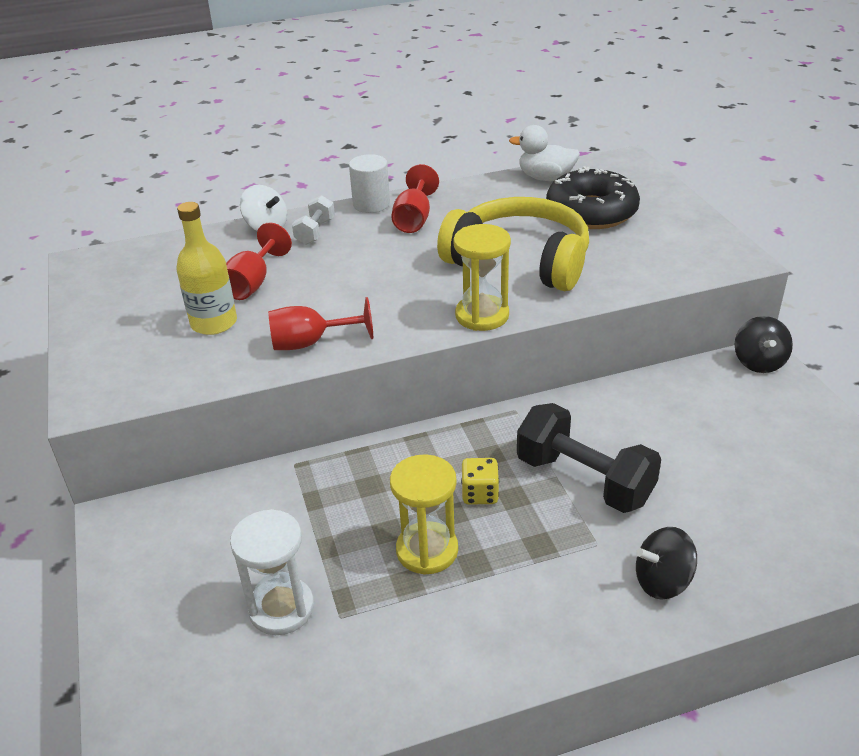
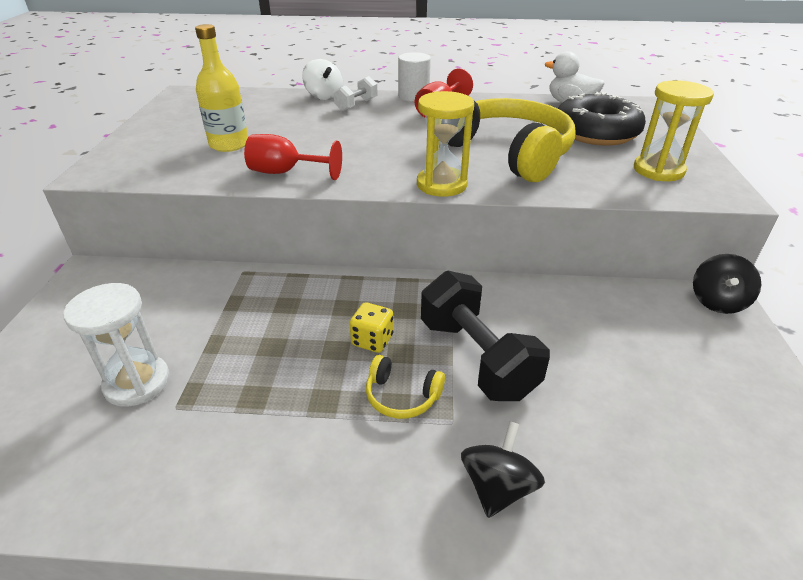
camera: 20 degrees right, 0 degrees up
(253, 283) = (281, 126): red goblet -> none
(427, 550) = (291, 374): yellow hourglass -> yellow hourglass (658, 170)
(540, 536) = (402, 396): none -> yellow headphones
(662, 581) = (498, 487): black spinning top -> black spinning top turned 105 degrees clockwise

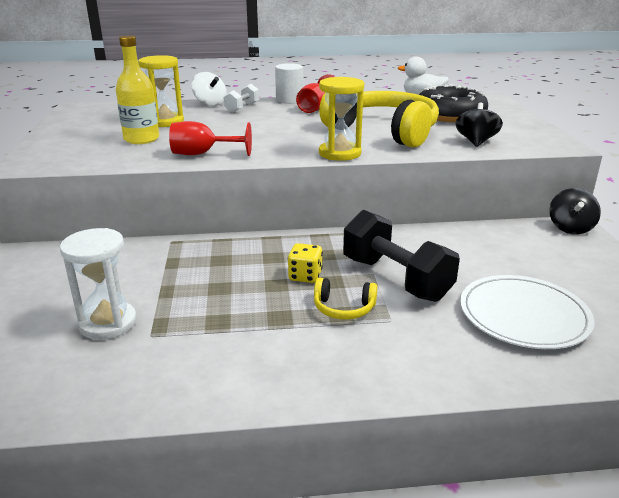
camera: 10 degrees left, 10 degrees down
(498, 487) = (440, 354): black spinning top -> black spinning top (476, 142)
(620, 438) = (523, 315): none -> white plate
(658, 170) = (506, 135): yellow hourglass -> yellow hourglass (165, 122)

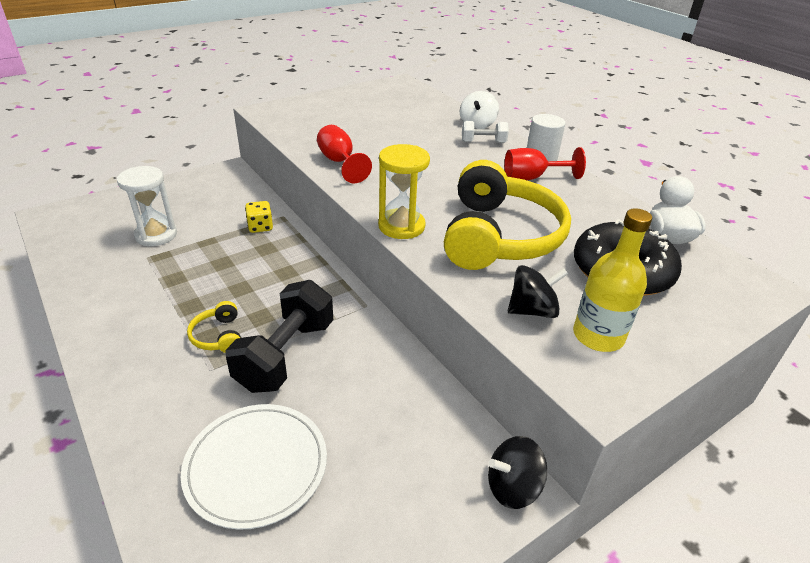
camera: 60 degrees right, 10 degrees up
(141, 139) = (351, 128): yellow bottle -> yellow bottle (598, 336)
(165, 122) = (403, 123): yellow hourglass -> none
(305, 276) = (262, 299): yellow dice -> yellow dice (260, 227)

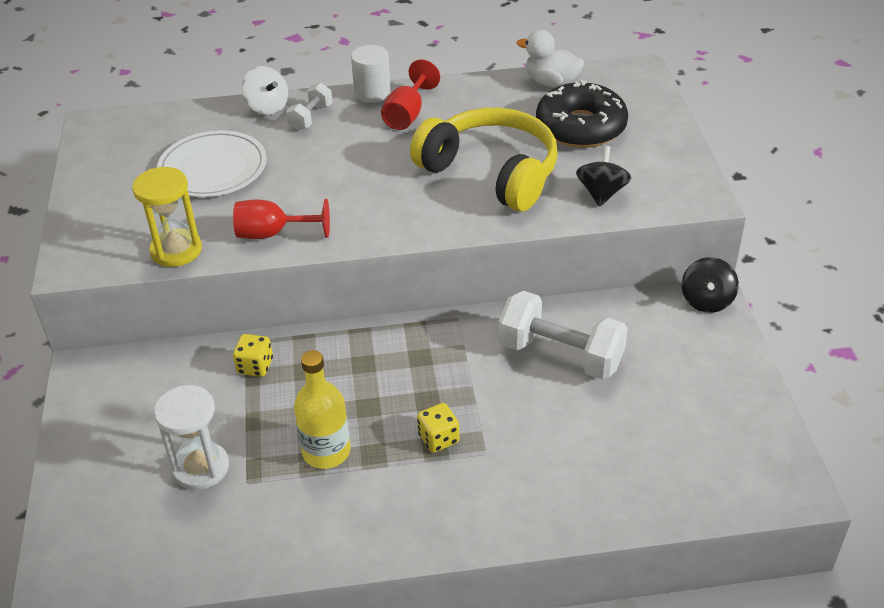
camera: 60 degrees left, 5 degrees up
(218, 336) = (438, 438): yellow headphones -> yellow dice
(256, 466) = (621, 441): white plate -> white plate (213, 168)
(285, 355) = (496, 393): black dumbbell -> none
(356, 384) = (560, 355): none -> white dumbbell
(401, 226) = (435, 226): yellow hourglass -> yellow hourglass (176, 250)
(598, 336) = (647, 173): yellow bottle -> yellow bottle (326, 451)

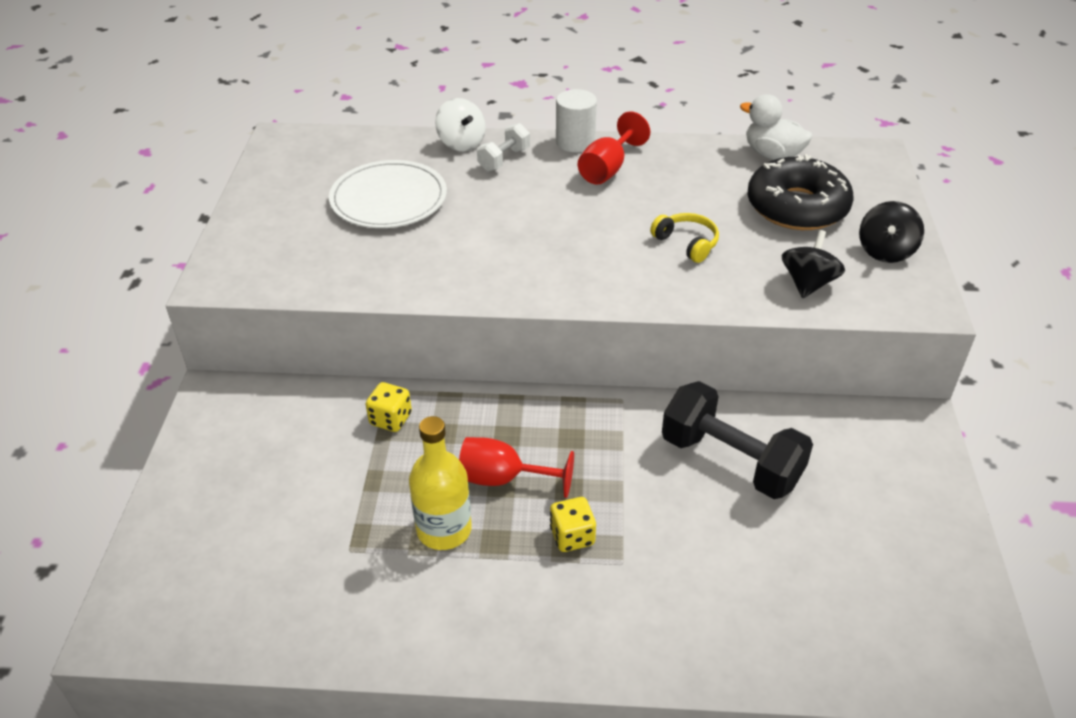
camera: 10 degrees right, 0 degrees up
(176, 250) = (327, 280): yellow hourglass -> none
(201, 468) = (304, 524): white hourglass -> none
(272, 234) = (433, 277): red goblet -> red goblet (503, 479)
(491, 172) = (687, 243): yellow headphones -> yellow headphones, size x0.42
(560, 355) = (731, 461): white dumbbell -> black dumbbell
(706, 301) = (913, 424): black spinning top -> black spinning top (885, 251)

